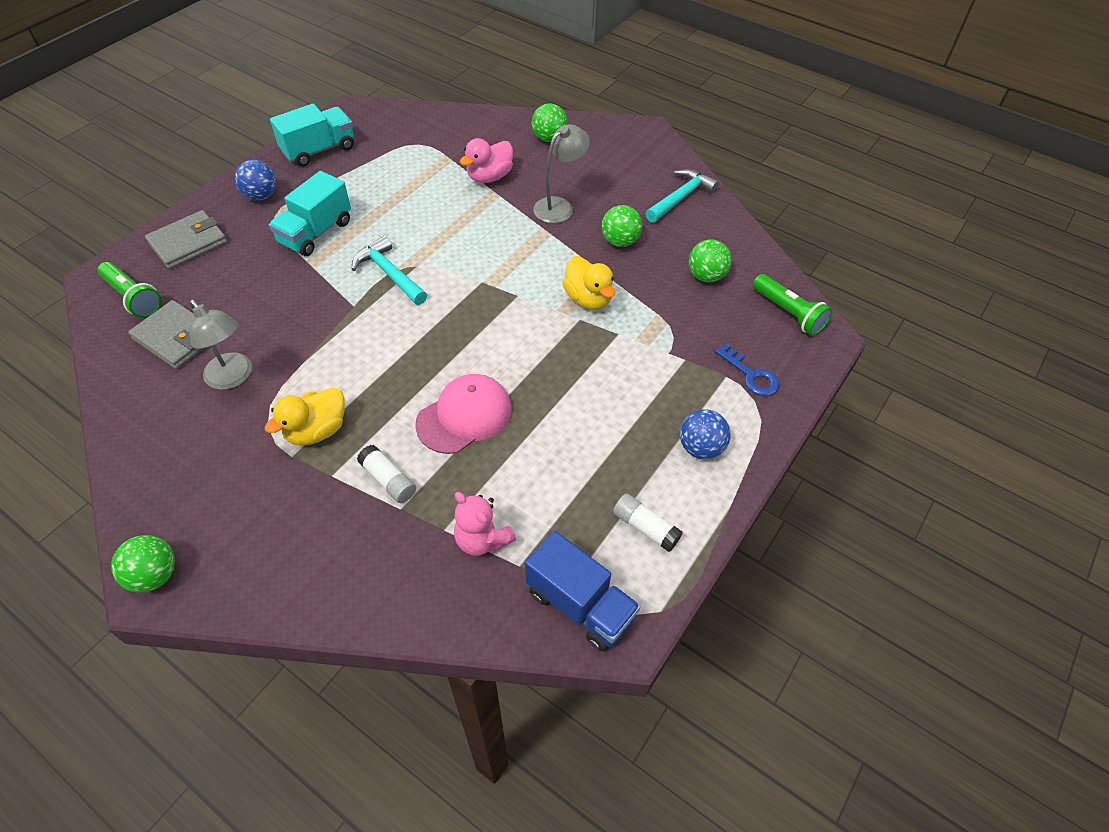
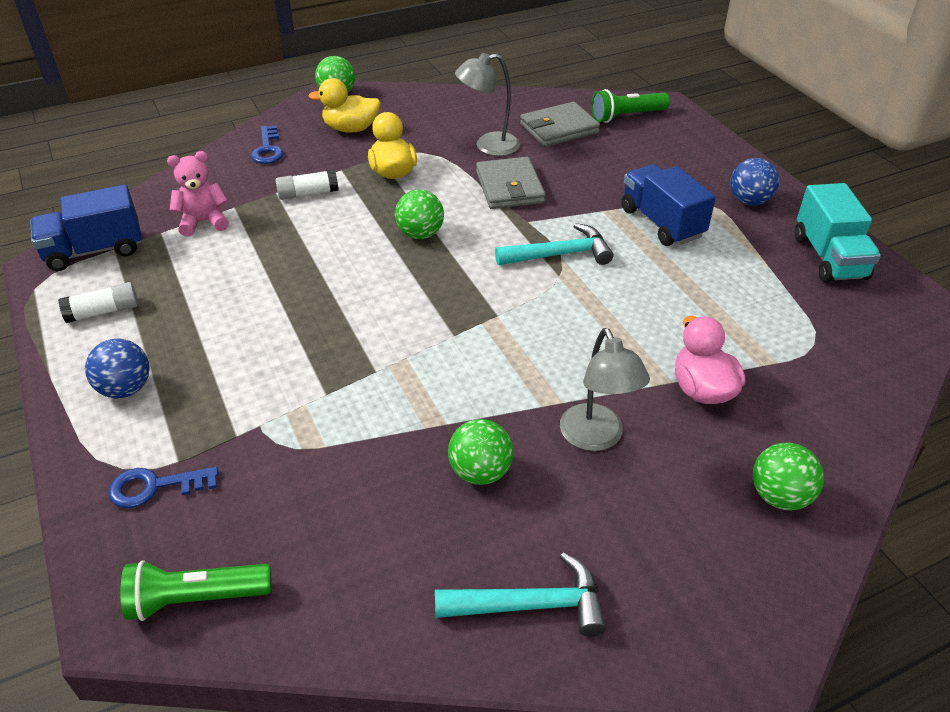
camera: 120 degrees right, 10 degrees down
(188, 243) = (689, 150): grey wallet -> grey wallet (509, 187)
(316, 232) = (661, 223): turquoise truck -> blue truck
(319, 570) = (268, 149): none -> blue key
(464, 416) = (329, 248): pink cap -> none
(588, 298) = (401, 392): yellow duck -> yellow duck (351, 129)
(681, 198) = (530, 605): turquoise hammer -> turquoise hammer turned 75 degrees counterclockwise
(706, 276) = (342, 537): green ball -> green ball (420, 234)

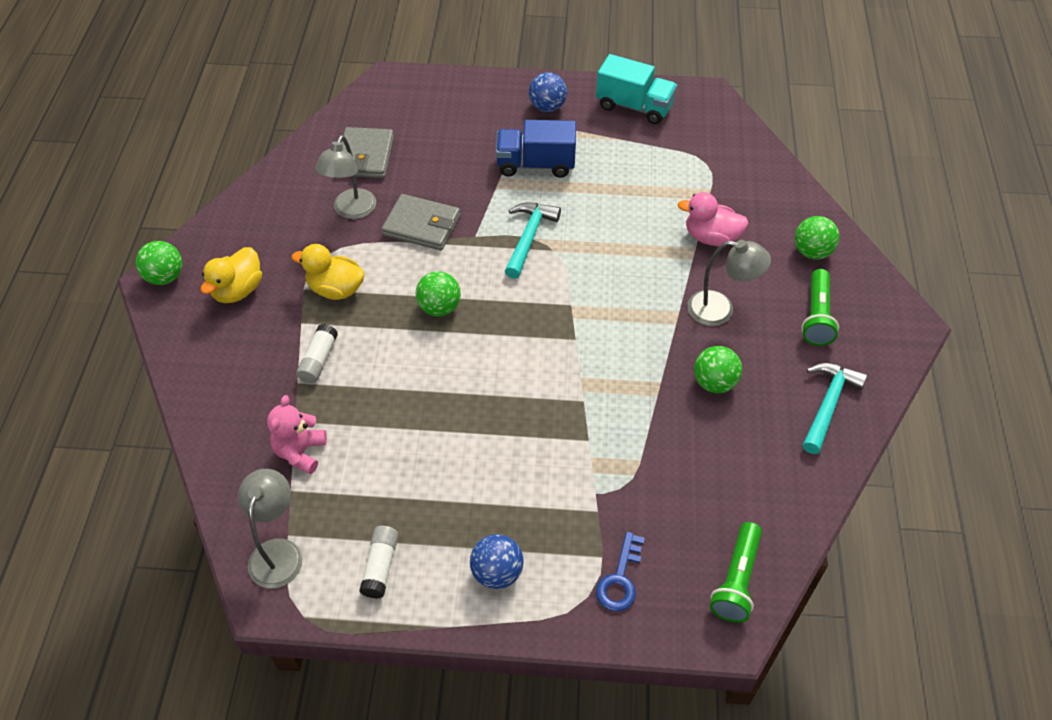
camera: 60 degrees left, 10 degrees up
(95, 250) = (278, 552): blue truck -> grey lamp
(268, 149) = (217, 364): blue key -> none
(626, 116) = (384, 109): green flashlight -> green flashlight (816, 316)

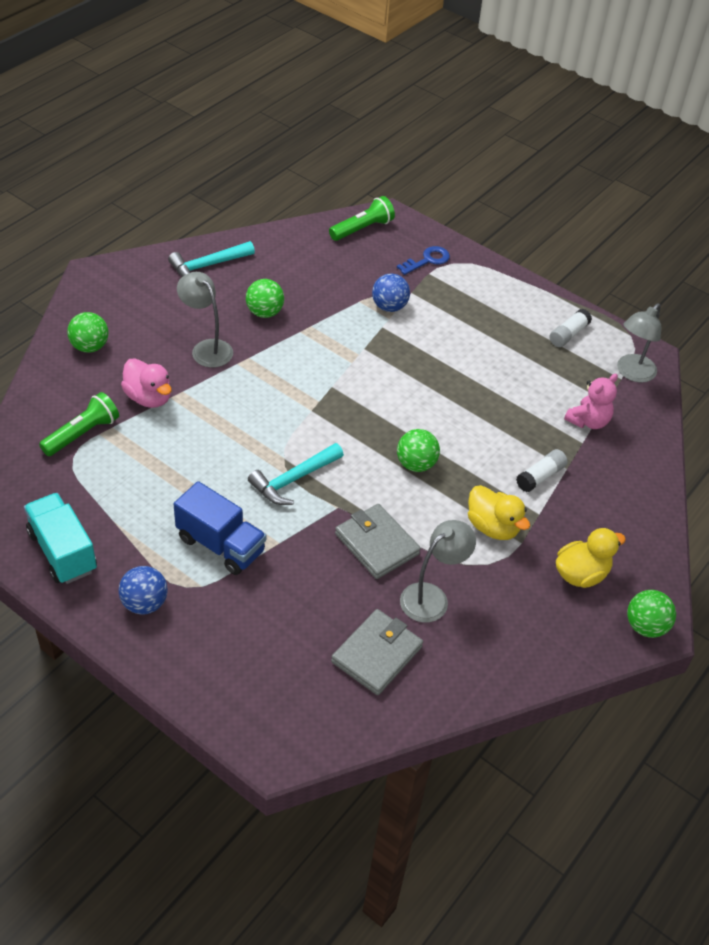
camera: 150 degrees left, 5 degrees down
(497, 572) = (498, 297): blue ball -> blue ball (389, 307)
(816, 316) = (146, 310): green flashlight -> green flashlight (82, 434)

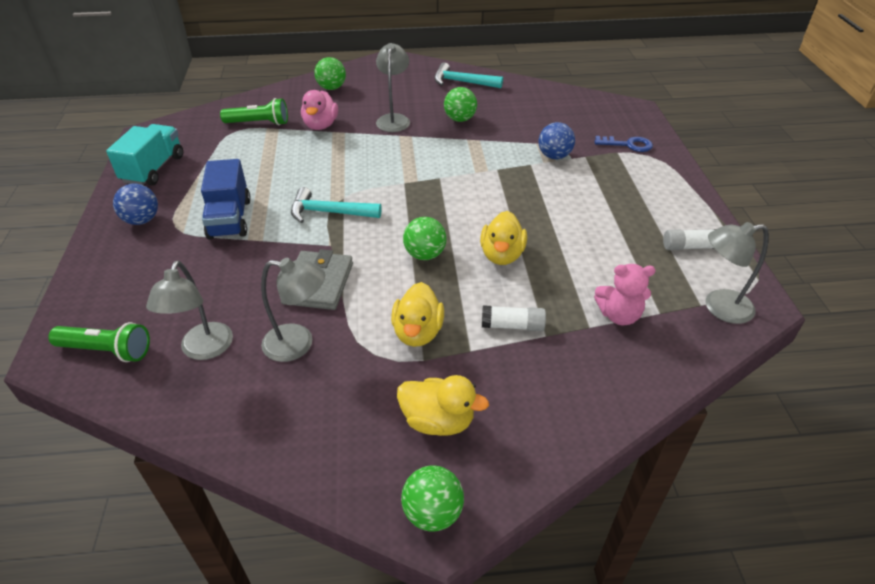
camera: 50 degrees right, 5 degrees down
(362, 229) = (602, 107): green flashlight -> green flashlight (106, 350)
(377, 654) = (204, 350): grey wallet -> grey lamp
(466, 426) = (502, 255): none -> yellow duck

